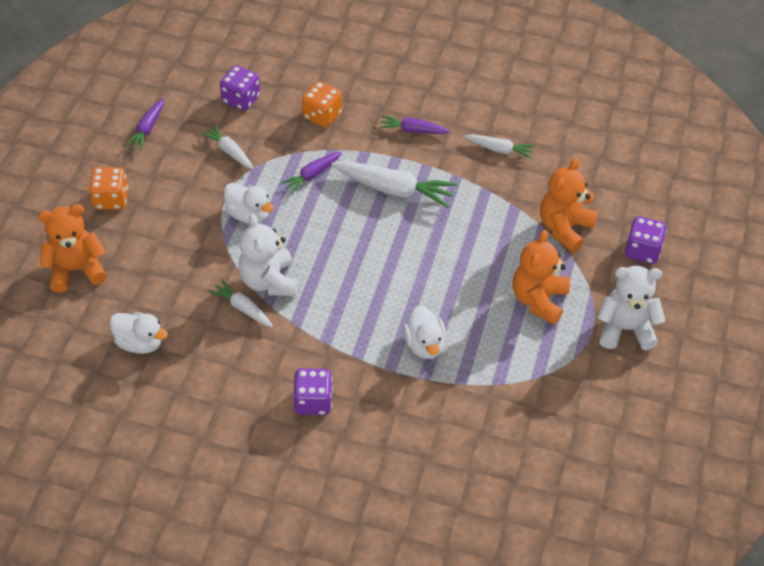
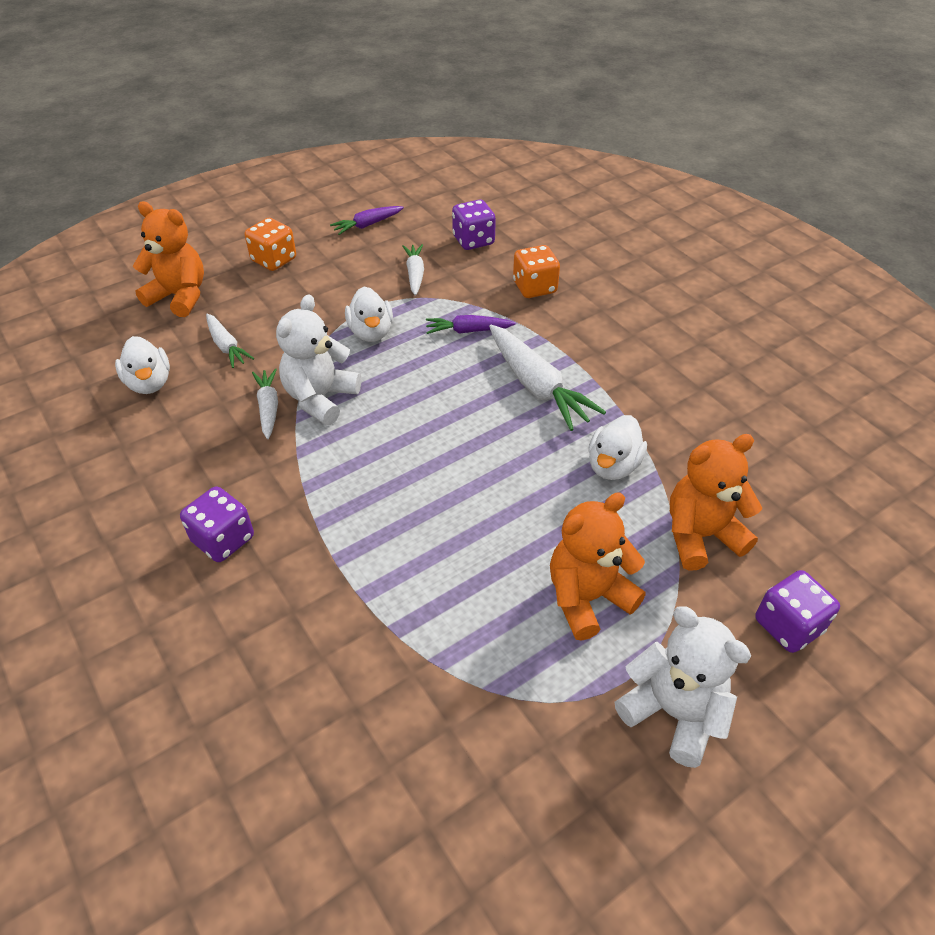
camera: 40 degrees right, 5 degrees down
(413, 130) = (614, 344): purple carrot -> none
(424, 344) = (401, 559): white duck -> white duck (613, 465)
(499, 149) = (697, 410): white carrot -> white carrot (226, 346)

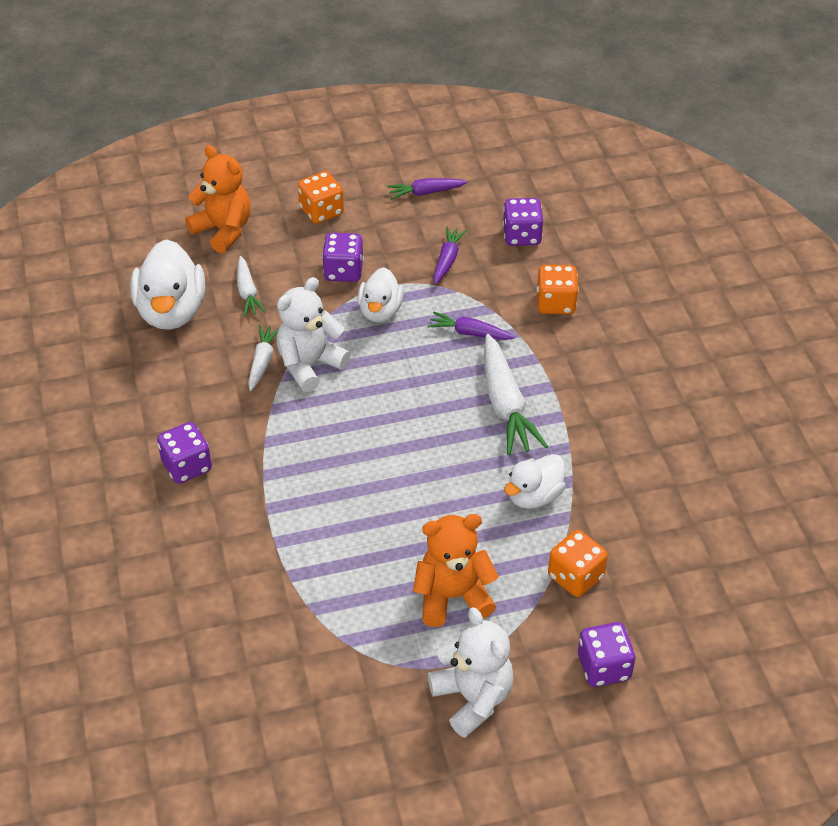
camera: 20 degrees right, 0 degrees up
(149, 383) = (171, 311): white duck -> white duck, size x1.63
(318, 305) = (343, 271): none -> purple dice
(415, 274) = (447, 260): white carrot -> purple carrot
(701, 535) = (575, 576): orange teddy bear -> orange dice

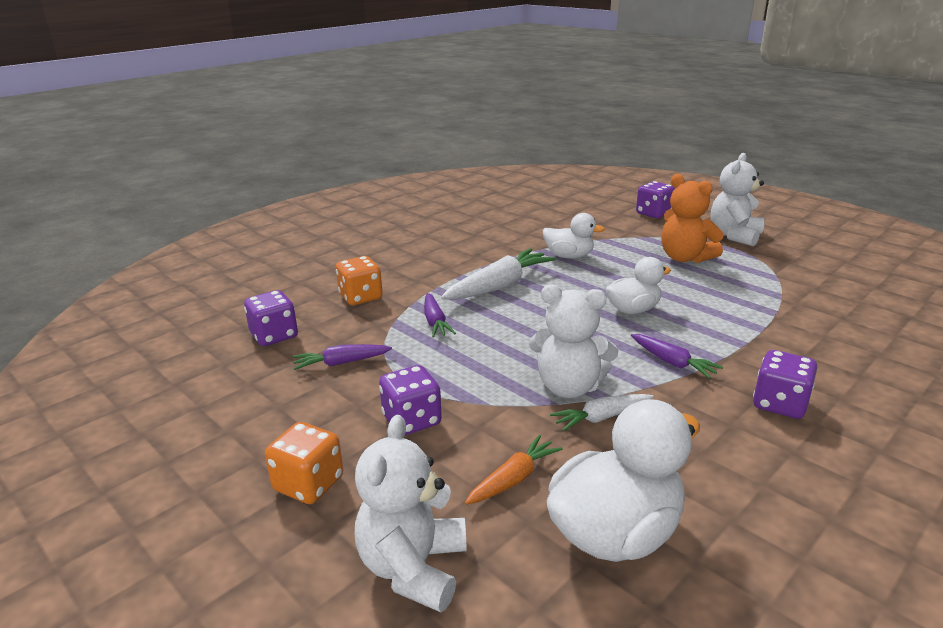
camera: 120 degrees left, 20 degrees down
(223, 230) = (413, 568): orange teddy bear -> white teddy bear
(247, 292) = (513, 479): white carrot -> orange carrot
(380, 311) = (452, 375): white duck -> white duck (633, 310)
(426, 192) = (225, 414): purple carrot -> purple carrot (672, 362)
(575, 576) = (609, 232): orange dice -> none

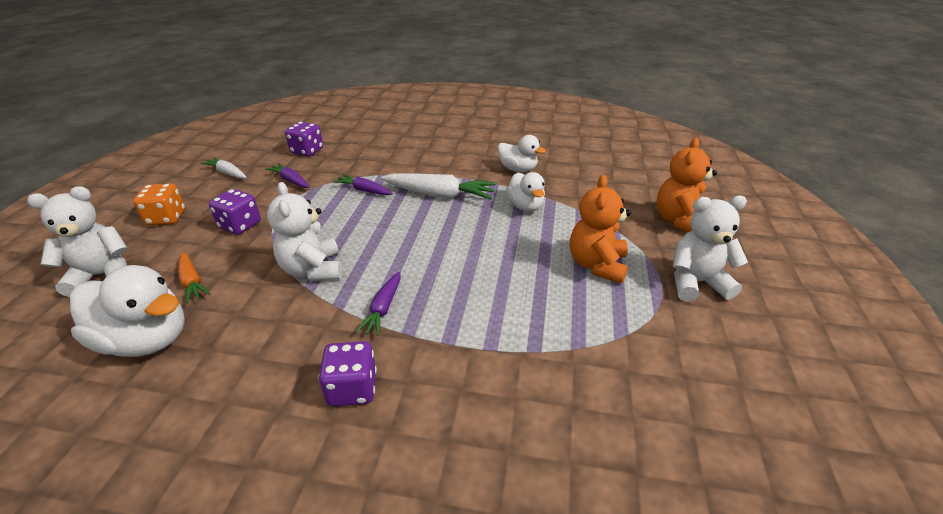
camera: 55 degrees right, 10 degrees up
(361, 297) = (375, 156): orange dice -> none
(435, 322) = (364, 190): purple carrot -> purple carrot turned 75 degrees clockwise
(513, 479) = (192, 281): orange carrot -> orange carrot turned 45 degrees clockwise
(602, 417) = (280, 296): white carrot -> white carrot (227, 173)
(633, 310) = (458, 264): white duck -> white duck (518, 169)
(654, 214) = (679, 221): purple dice -> orange teddy bear

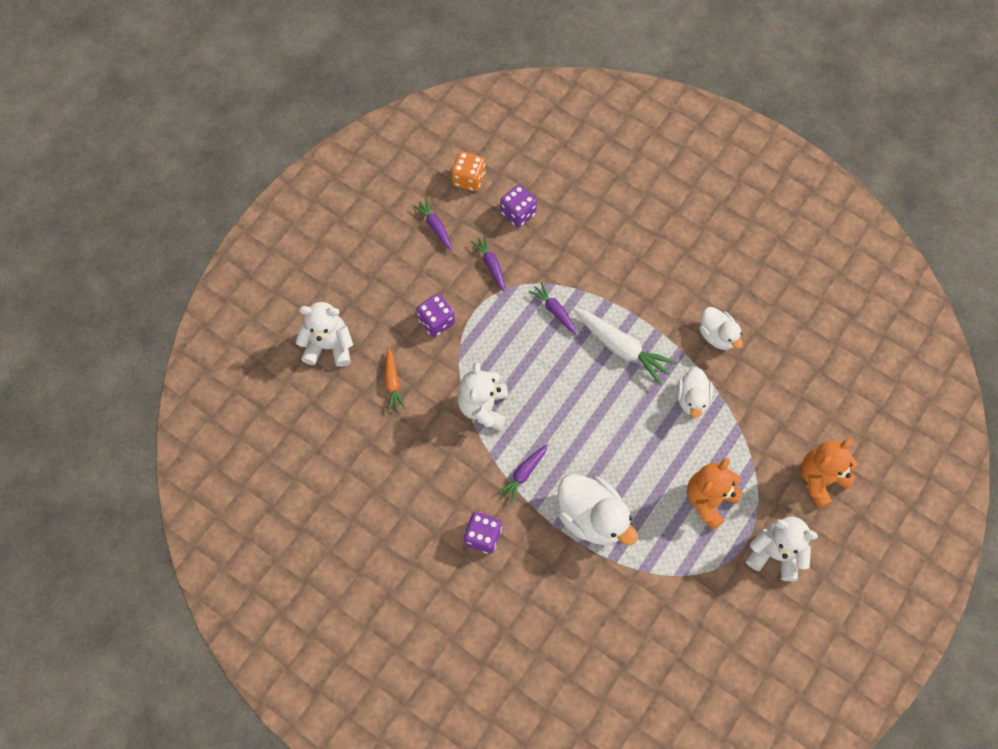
camera: 25 degrees right, 30 degrees up
(146, 340) = (359, 434): white duck -> white duck (592, 517)
(166, 218) = (377, 284): orange dice -> orange dice (468, 179)
(227, 173) = (435, 227): white carrot -> purple carrot

